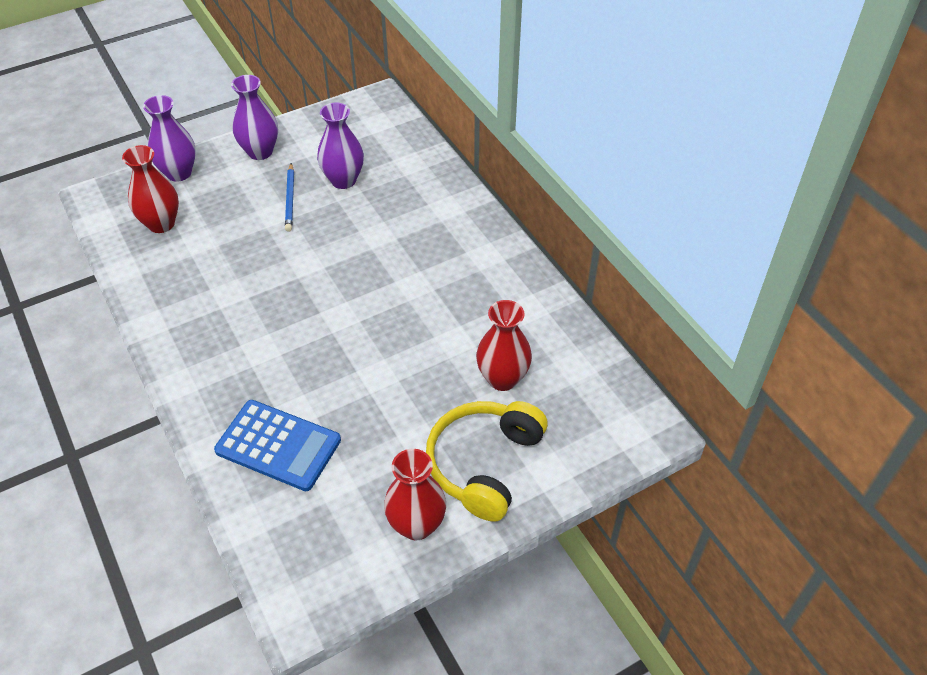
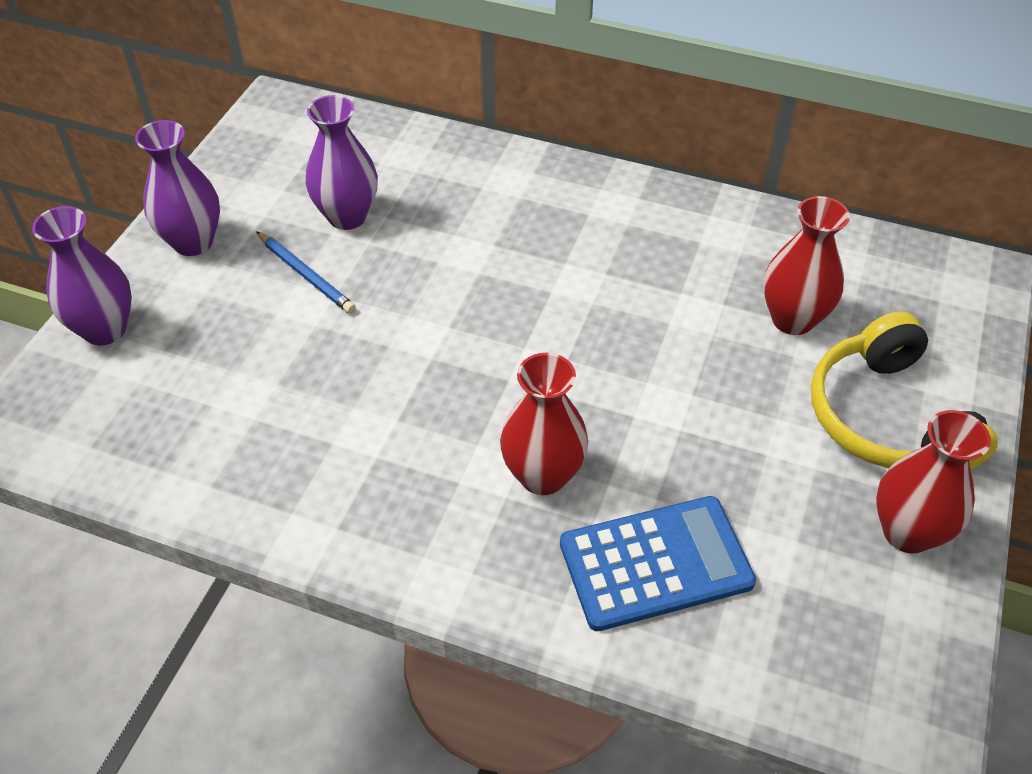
camera: 40 degrees left, 0 degrees up
(161, 224) = (159, 406): red vase -> red vase (543, 475)

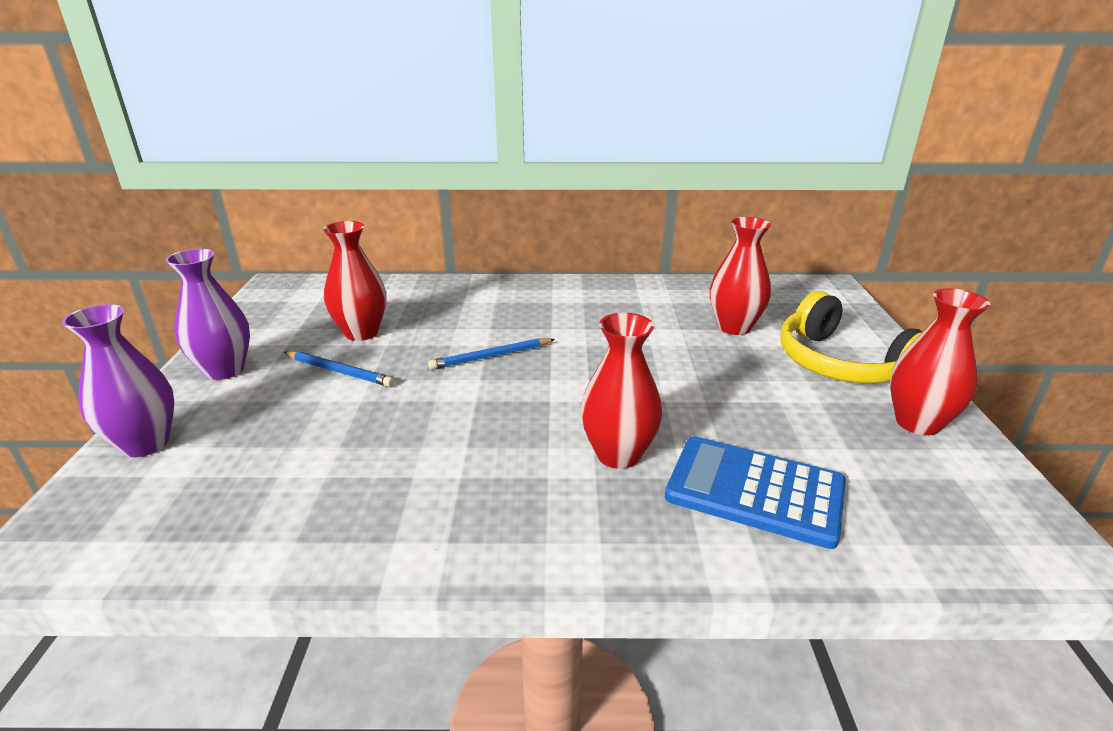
camera: 20 degrees left, 20 degrees down
(347, 216) = (362, 333): purple vase -> red vase
(474, 294) = (491, 356): none -> blue pencil
(655, 563) = (754, 491): blue calculator -> blue calculator turned 120 degrees counterclockwise

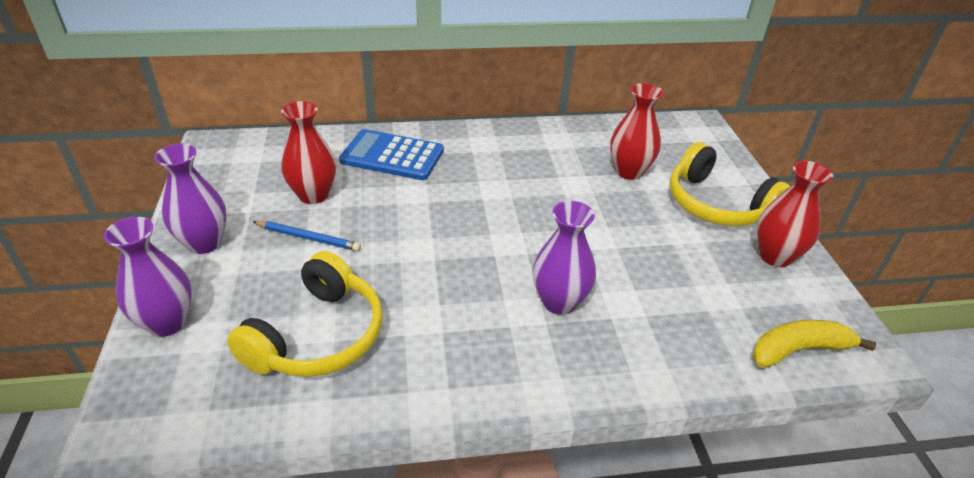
camera: 10 degrees left, 10 degrees up
(308, 470) = (318, 336): none -> yellow headphones
(491, 356) = (435, 214): blue pencil -> none
(618, 454) = (559, 302): red vase -> purple vase
(754, 491) = (664, 325): blue calculator -> blue calculator (392, 156)
(947, 535) = (798, 350): none -> yellow banana

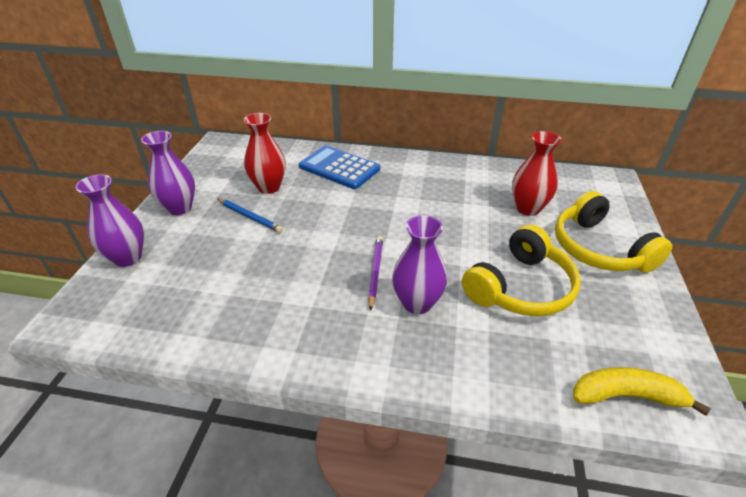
camera: 20 degrees right, 0 degrees up
(318, 336) = (220, 289): yellow headphones -> yellow headphones (520, 287)
(497, 276) = (375, 272): none -> purple pencil
(775, 256) = (638, 305): red vase -> none

